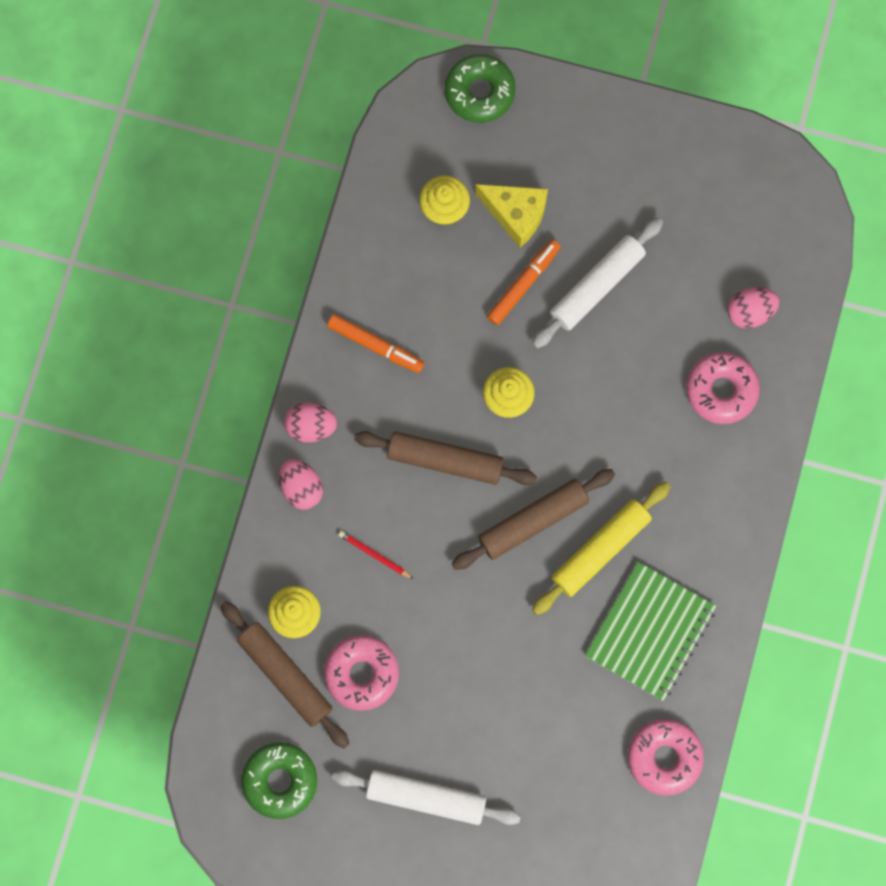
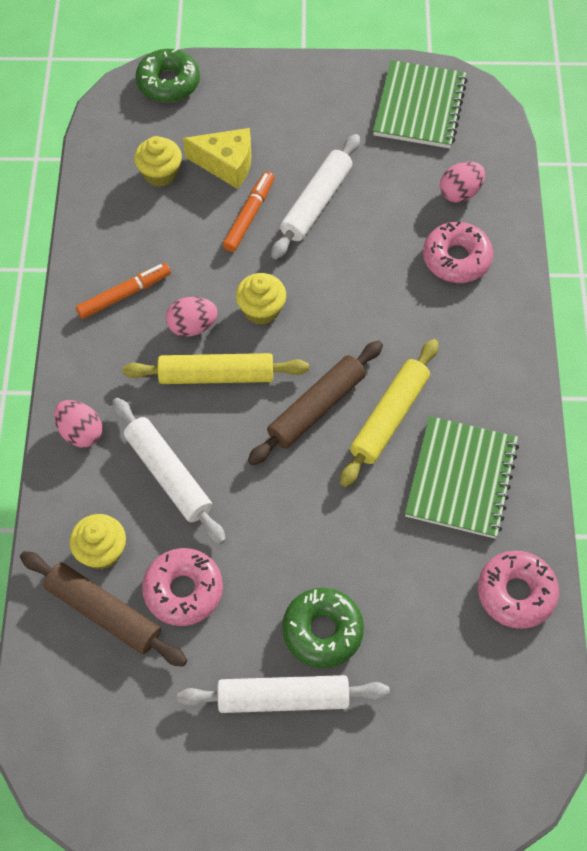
camera: 15 degrees left, 15 degrees down
(280, 781) = (122, 722): green donut -> green donut (322, 631)
(311, 427) = (78, 376): pink egg -> pink egg (192, 326)
(374, 555) = (168, 475): red pencil -> white rolling pin
(375, 346) = (124, 295): orange marker -> orange marker turned 45 degrees counterclockwise
(445, 461) = (216, 375): brown rolling pin -> yellow rolling pin
(741, 192) = (419, 107): none -> green notebook

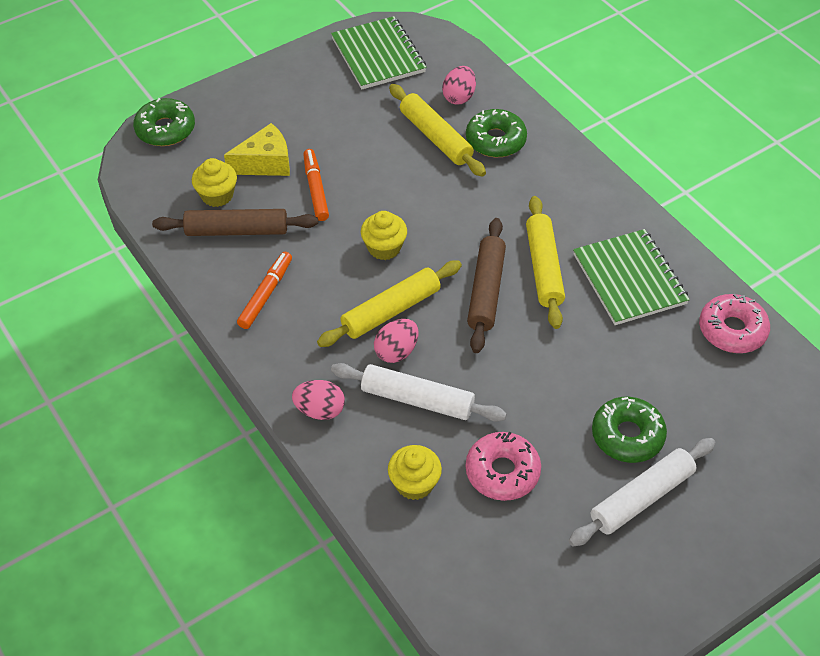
camera: 35 degrees left, 10 degrees down
(104, 612) = (456, 525): brown rolling pin -> brown rolling pin (237, 231)
(192, 326) = (341, 287): pink egg -> pink egg (396, 351)
(316, 203) = (359, 155): white rolling pin -> none
(402, 224) = (435, 137): none -> yellow rolling pin
(456, 259) = (495, 140): pink donut -> green donut

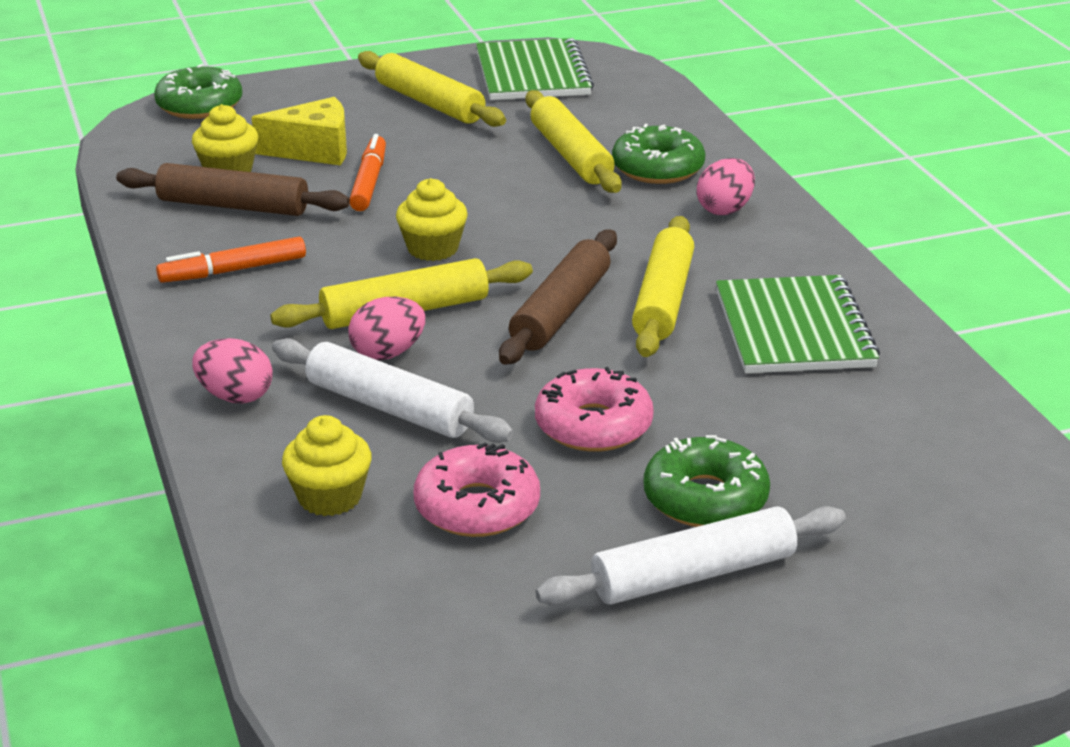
camera: 15 degrees right, 20 degrees down
(266, 294) = (233, 270): orange marker -> orange marker turned 150 degrees counterclockwise
(321, 99) = (429, 103): none -> yellow rolling pin
(459, 97) = (626, 123): pink egg -> pink egg (725, 209)
(732, 330) = (939, 407): pink donut -> pink donut (593, 425)

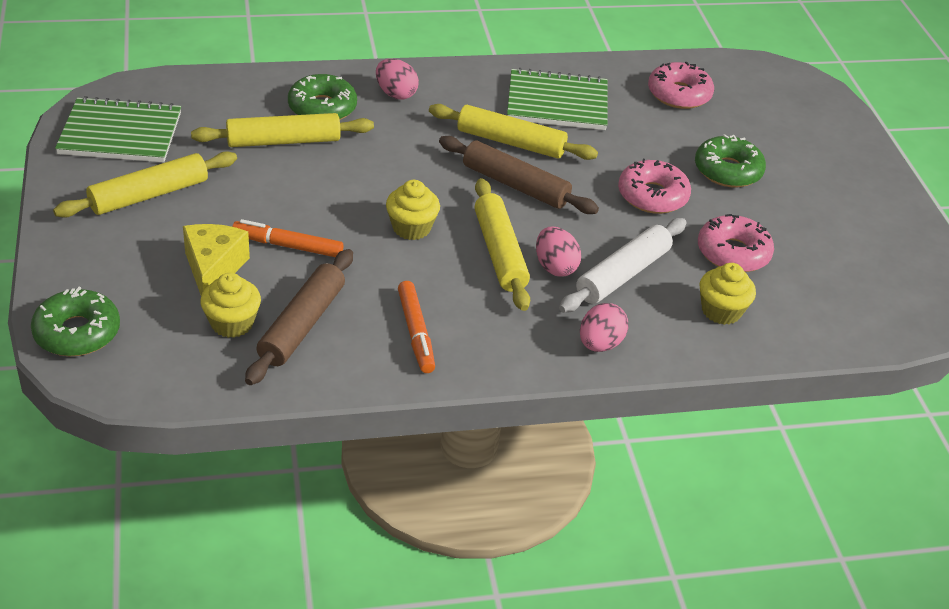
camera: 85 degrees left, 10 degrees up
(693, 575) = (794, 188): white rolling pin -> none
(909, 442) = (679, 94): none -> pink donut

